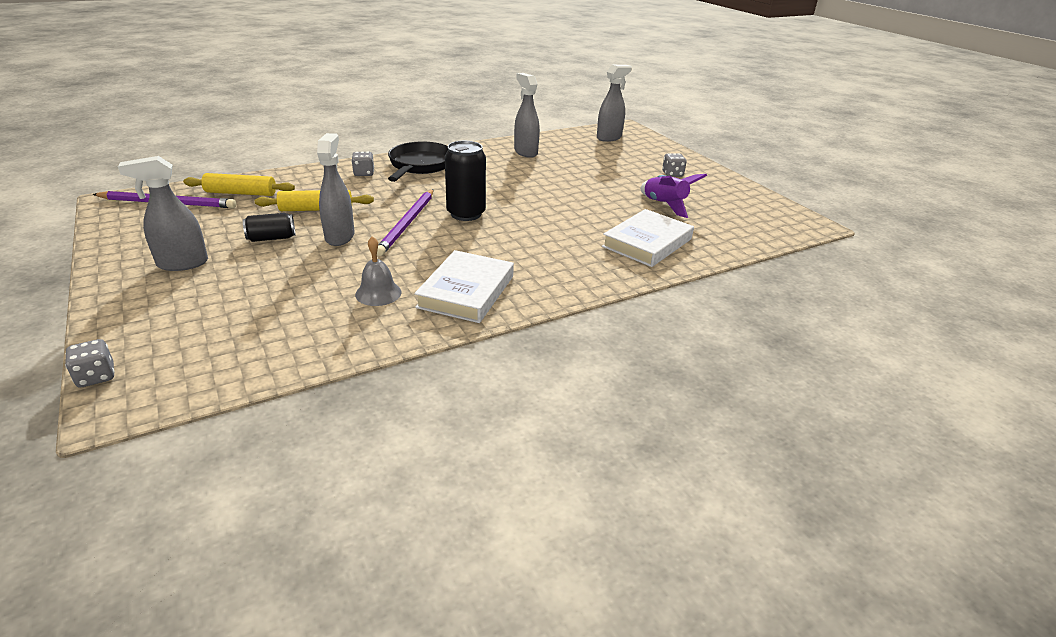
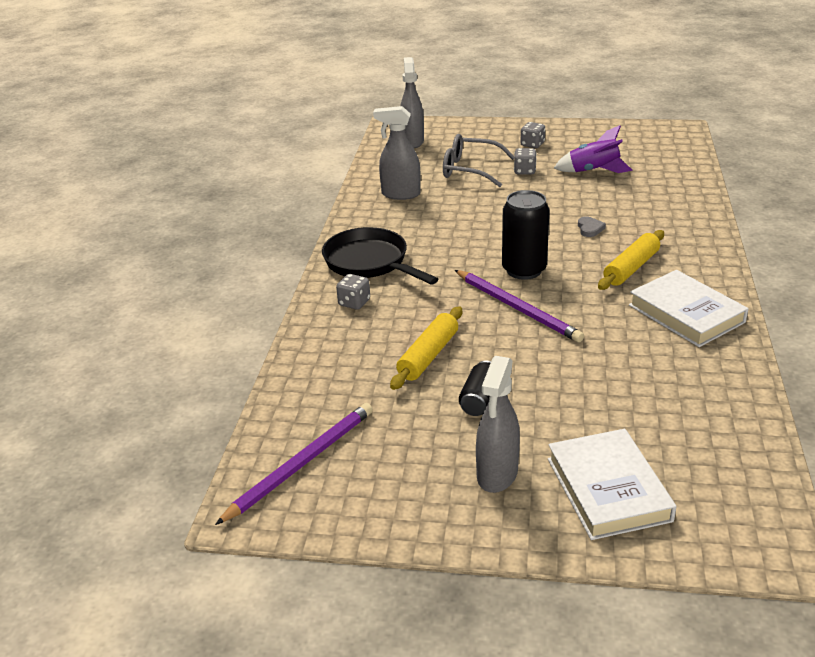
camera: 50 degrees left, 0 degrees up
(96, 376) = (718, 563): grey dice -> grey dice (524, 171)
(241, 193) = (326, 400): yellow rolling pin -> yellow rolling pin (631, 268)
(340, 236) = (514, 355): grey spray bottle -> none
(378, 293) = (657, 360): grey bell -> none
(562, 224) = (590, 229): none -> grey heart
(595, 163) = (469, 170): none -> grey glasses
(647, 243) = (659, 204): white book -> white book (608, 489)

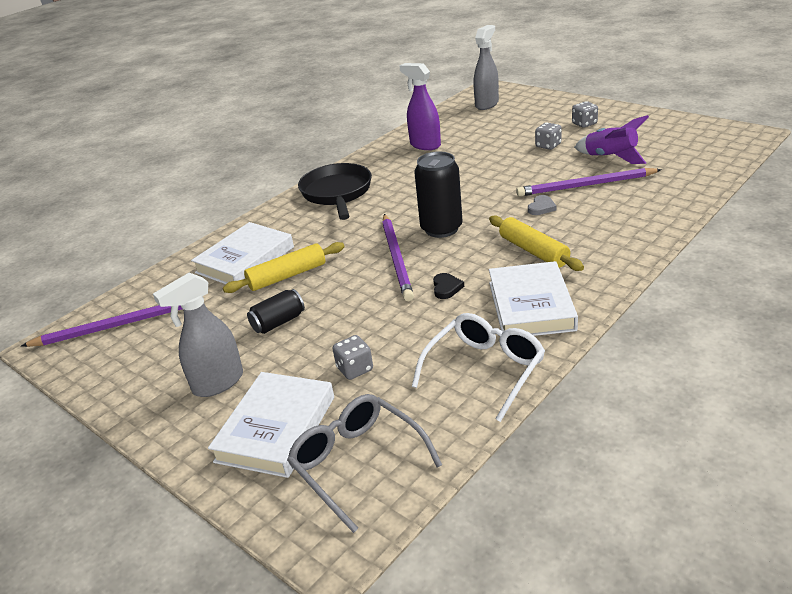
camera: 35 degrees right, 0 degrees up
(354, 303) = (289, 221): grey dice -> grey dice (355, 369)
(359, 354) = (245, 260): none -> white book
(400, 194) = (425, 145): grey spray bottle -> purple spray bottle
(469, 170) = (503, 136): grey glasses -> grey glasses (357, 463)
(597, 320) = (446, 288): none -> black heart
(603, 200) = (585, 185): none -> purple pencil
(631, 268) = (533, 251): yellow rolling pin -> yellow rolling pin turned 75 degrees clockwise
(716, 376) = (485, 370): none -> white glasses

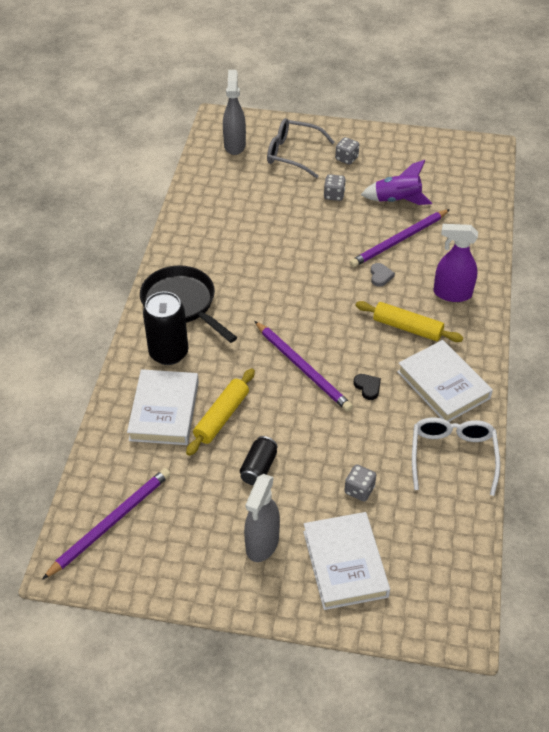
camera: 35 degrees left, 15 degrees up
(357, 463) = (425, 566): grey glasses -> grey glasses (292, 154)
(425, 145) = (217, 217): purple spray bottle -> purple spray bottle (452, 293)
(441, 229) = (315, 323): black can -> black can (168, 353)

